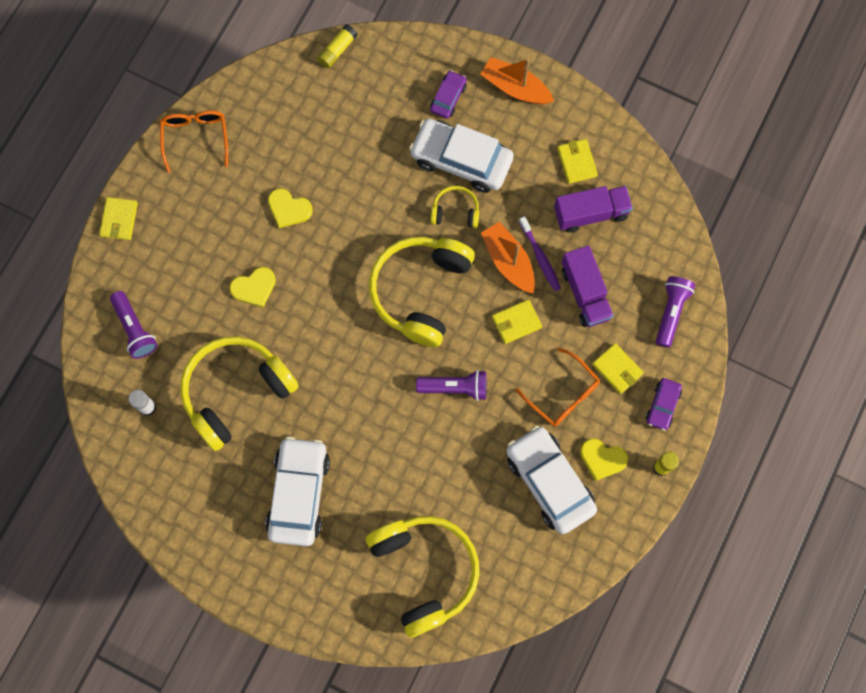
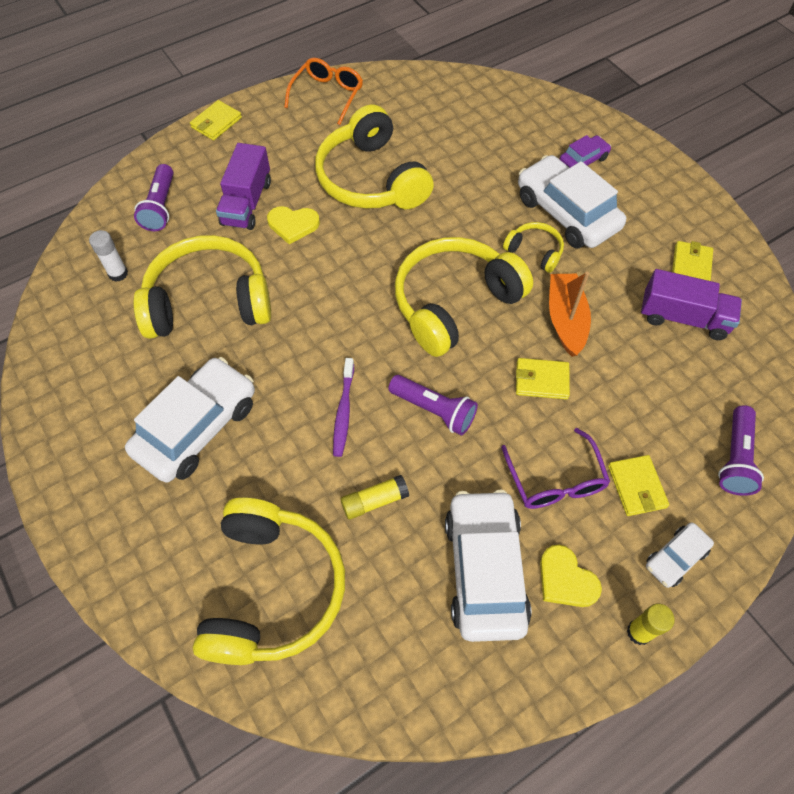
camera: 30 degrees right, 15 degrees down
(289, 209) = (371, 179): yellow heart -> yellow headphones
(337, 50) = (499, 86): yellow glue stick -> yellow glue stick (374, 501)
(515, 88) = (657, 180): orange boat -> none
(540, 257) = (603, 332): purple toothbrush -> purple toothbrush (343, 412)
(563, 394) = (555, 480): orange glasses -> purple glasses
(585, 293) = (637, 389): purple truck -> purple truck (247, 203)
(662, 405) = (675, 558): purple car -> white car
(671, 312) = (735, 458): purple flashlight -> purple flashlight turned 150 degrees clockwise

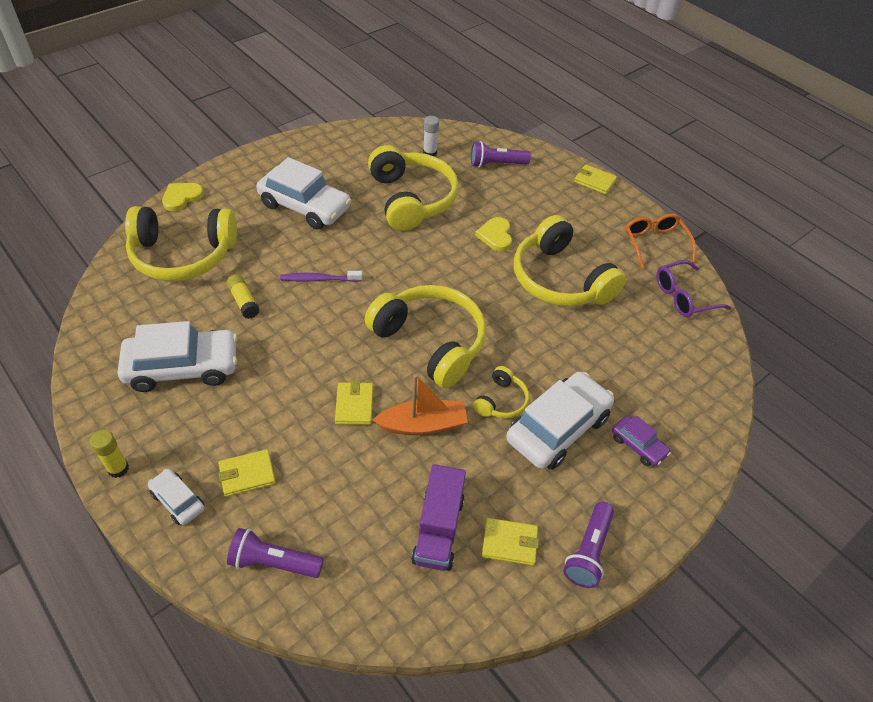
camera: 80 degrees right, 10 degrees down
(247, 203) = (512, 208): purple truck -> none
(327, 95) = (655, 243): orange glasses -> orange glasses turned 120 degrees counterclockwise
(371, 179) = (560, 279): yellow headphones -> yellow headphones turned 90 degrees counterclockwise
(434, 410) = (321, 332): purple flashlight -> purple flashlight (588, 552)
(555, 480) = (256, 414): purple glasses -> purple glasses (683, 297)
(566, 579) = (168, 419): yellow heart -> yellow heart (182, 197)

